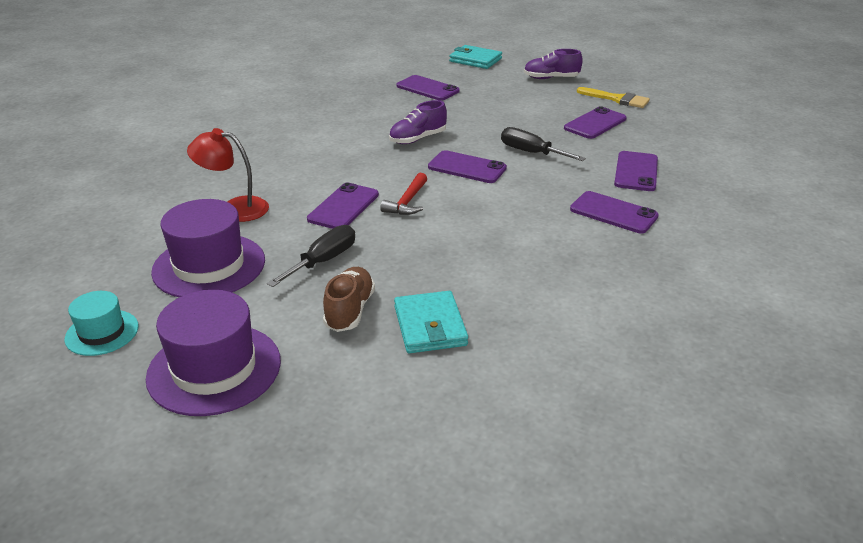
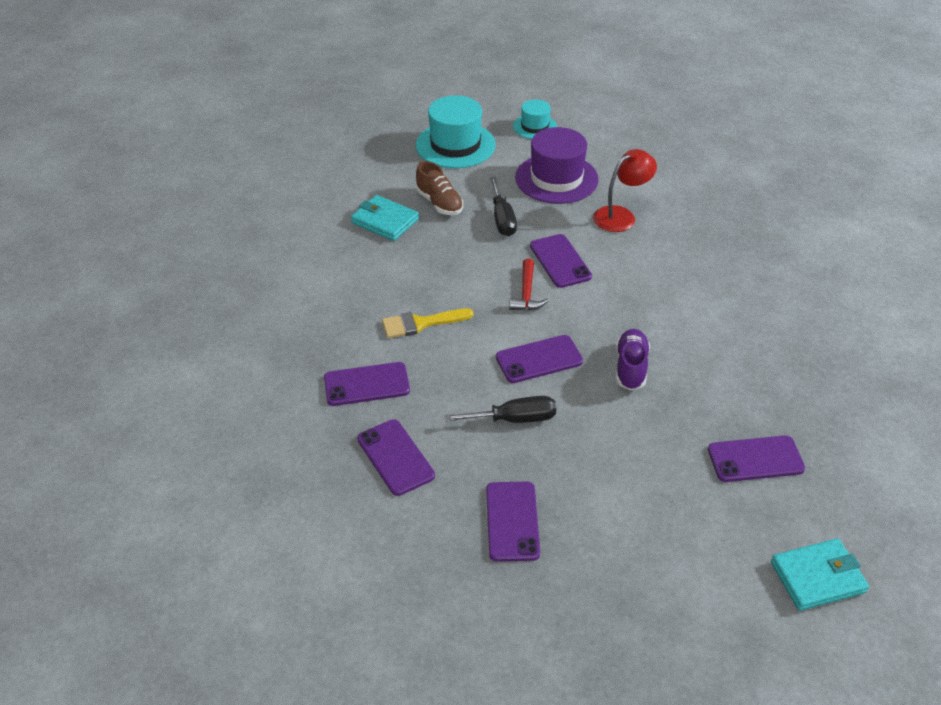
camera: 135 degrees right, 10 degrees up
(214, 369) = (455, 145): purple hat -> turquoise hat
(407, 202) = (527, 293): red hammer -> red hammer turned 150 degrees counterclockwise
(551, 78) = (674, 601): purple shoe -> none
(617, 99) = (544, 605): yellow brush -> yellow brush (420, 323)

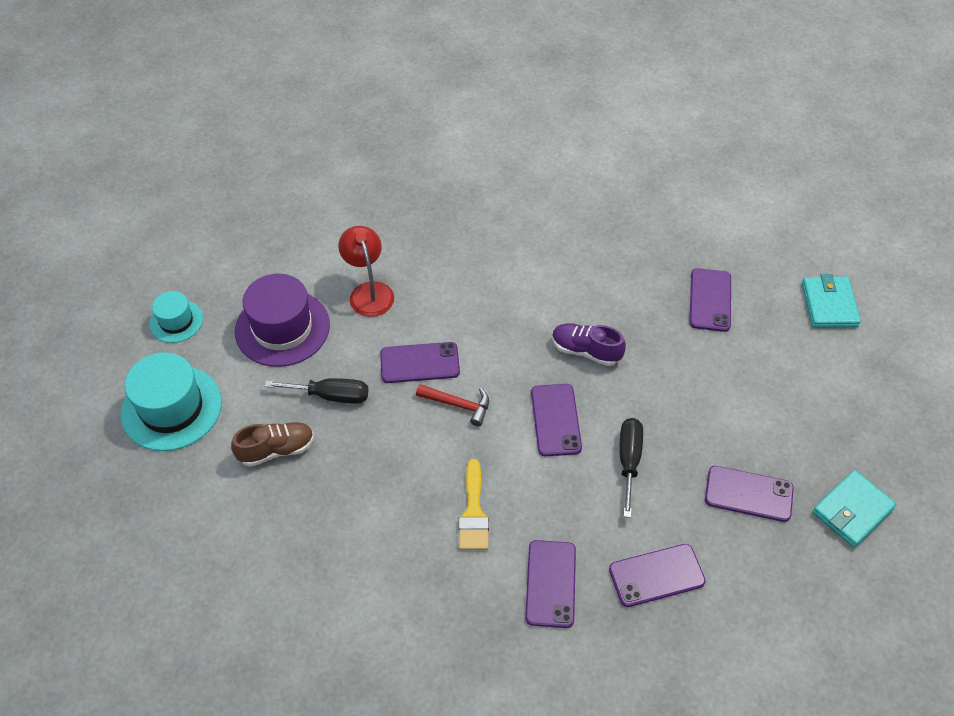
camera: 75 degrees left, 10 degrees up
(385, 221) = (285, 513): turquoise wallet -> turquoise wallet (852, 511)

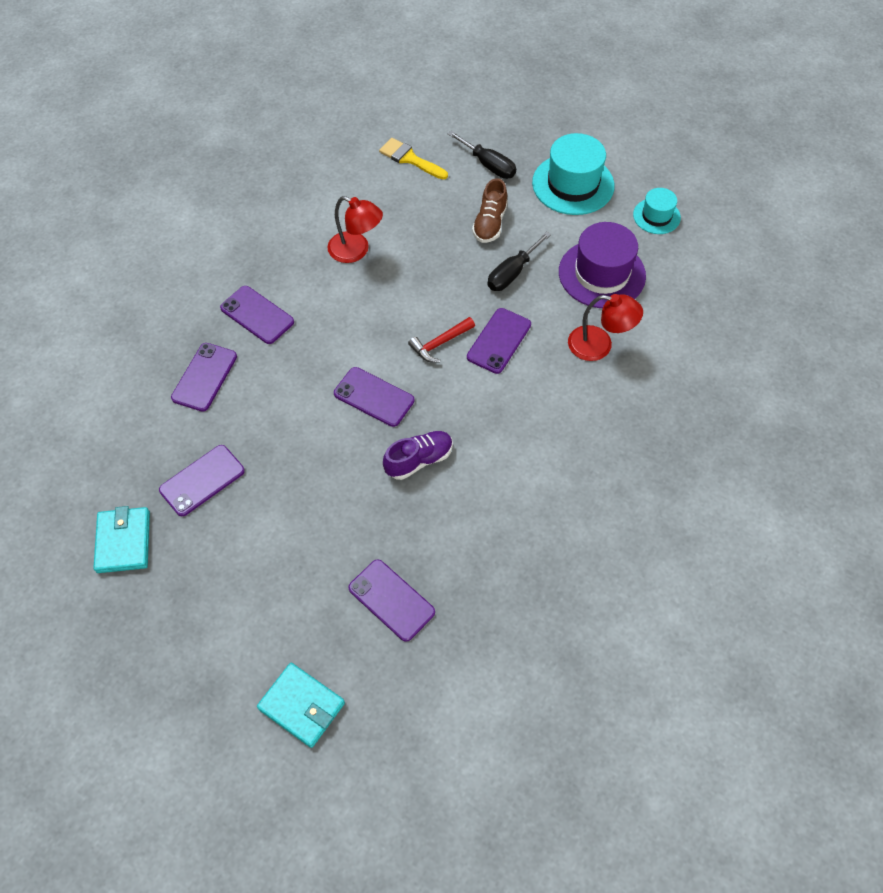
camera: 125 degrees right, 5 degrees up
(399, 549) = (356, 251): none -> red lamp
(473, 513) = (345, 303): yellow brush -> yellow brush (410, 159)
(629, 461) = (299, 421): black screwdriver -> black screwdriver (488, 165)

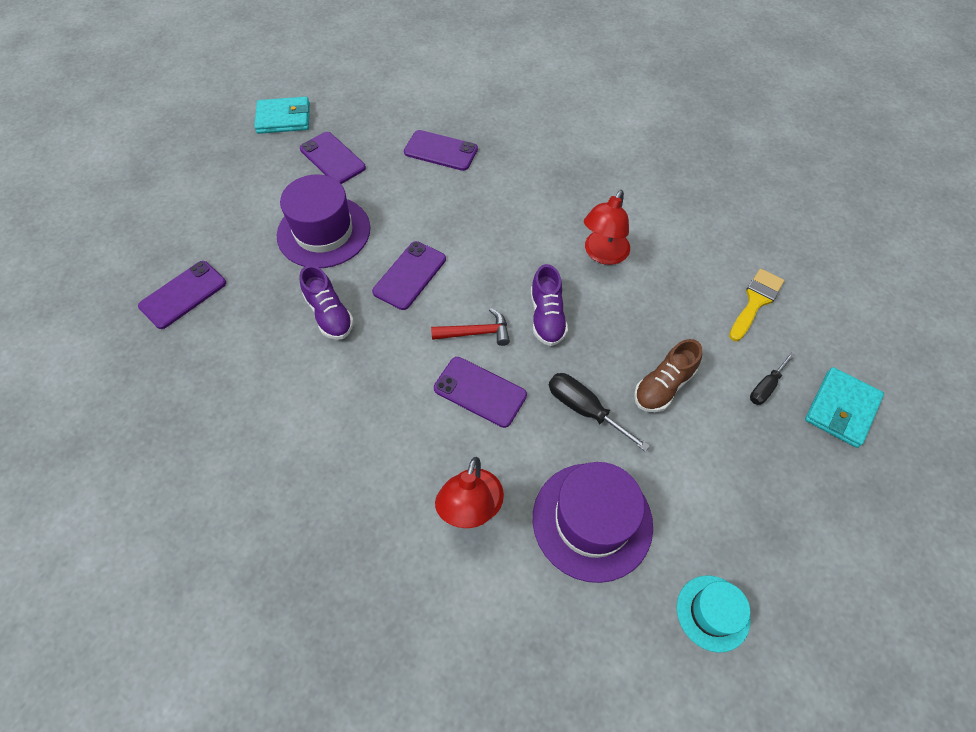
camera: 90 degrees right, 0 degrees up
(257, 315) = (512, 181): purple phone -> none
(302, 706) = (107, 235): turquoise wallet -> turquoise wallet (841, 409)
(312, 477) = (324, 232): none -> purple hat
(424, 293) = (547, 317): none -> purple shoe
(440, 344) = (476, 332): red hammer -> red hammer turned 120 degrees clockwise
(488, 165) = (765, 387): black screwdriver -> black screwdriver, size x0.65
(490, 223) = (663, 386): brown shoe -> brown shoe turned 60 degrees counterclockwise
(573, 184) = (753, 493): turquoise hat -> none

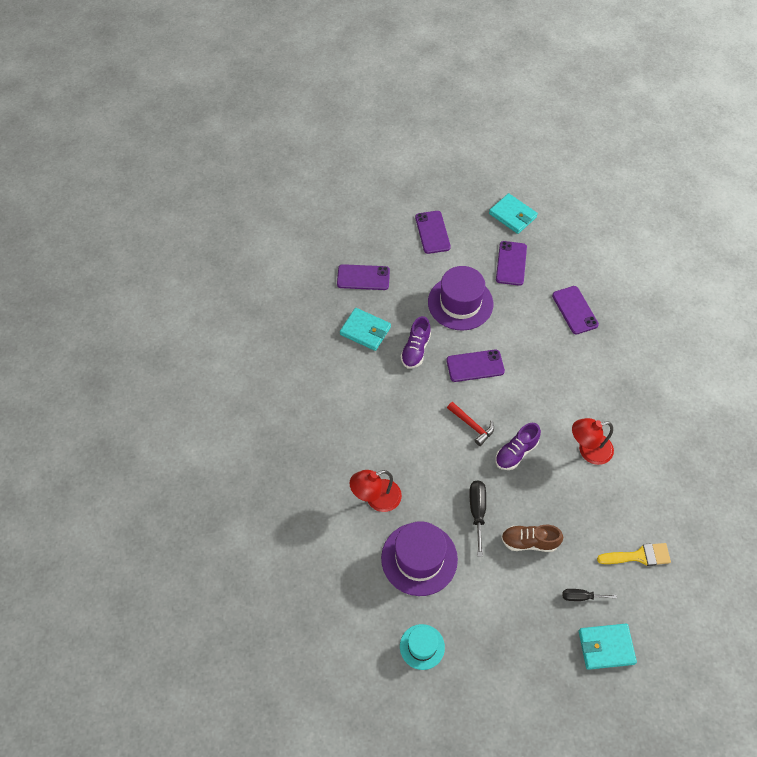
camera: 50 degrees right, 0 degrees up
(249, 345) = (365, 331): none -> turquoise wallet
(480, 392) = (440, 454): purple phone -> purple phone (432, 232)

